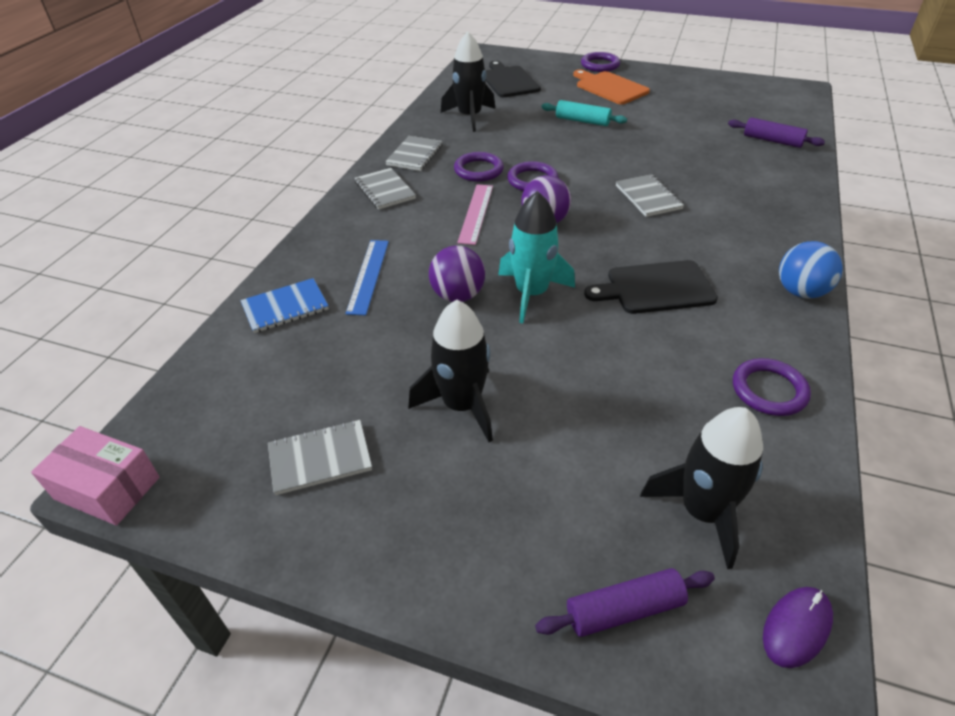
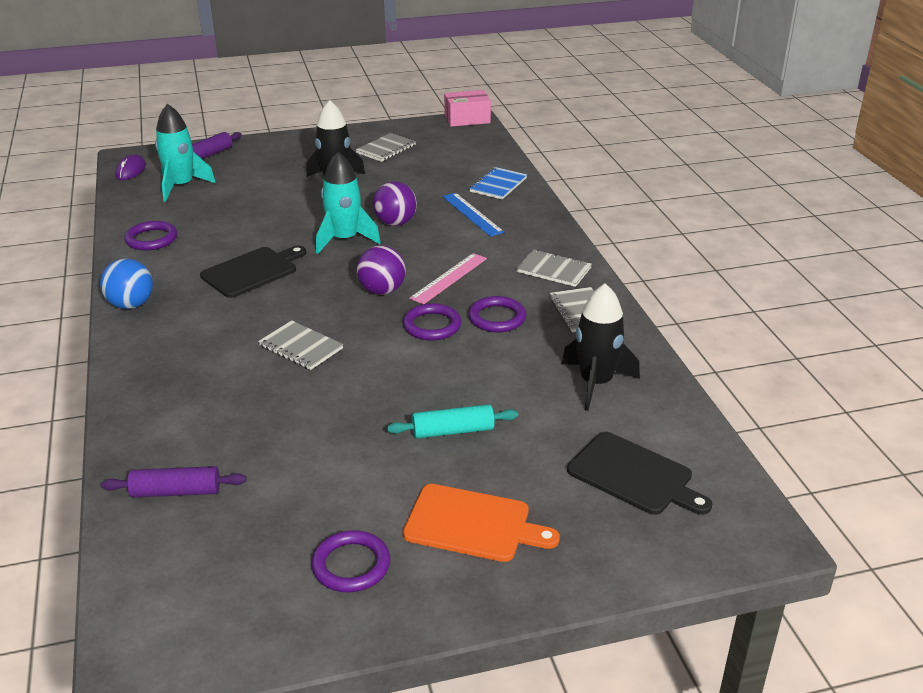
camera: 145 degrees right, 10 degrees down
(476, 213) = (449, 278): pink ruler -> pink ruler turned 60 degrees clockwise
(600, 65) = (540, 588): purple ring -> purple ring (351, 565)
(702, 511) = (181, 186): black rocket -> turquoise rocket

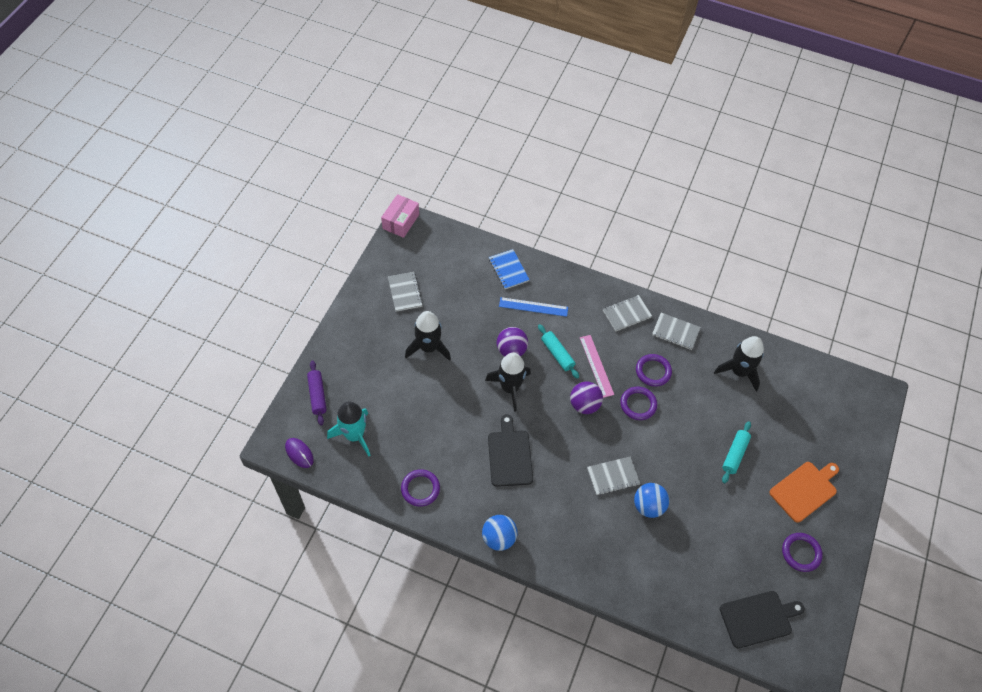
camera: 55 degrees left, 25 degrees up
(176, 492) = (702, 598): purple rolling pin -> none
(285, 390) = (648, 506): none -> blue ball
(344, 239) = (510, 388): turquoise rocket -> black rocket
(429, 249) = (557, 354): none -> turquoise rolling pin
(634, 475) = (813, 407): black cutting board -> black cutting board (758, 618)

